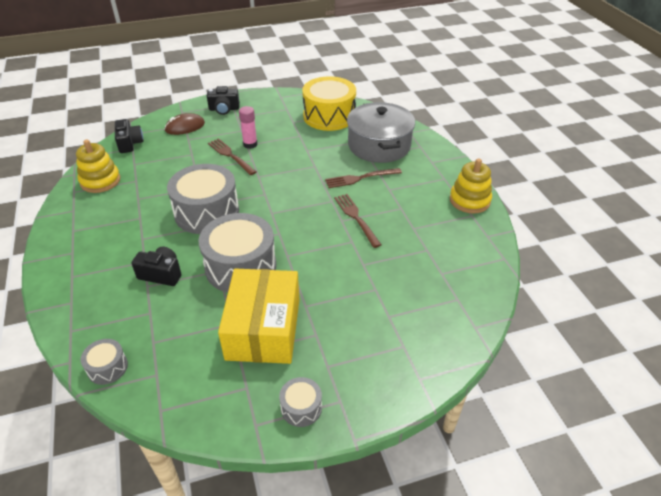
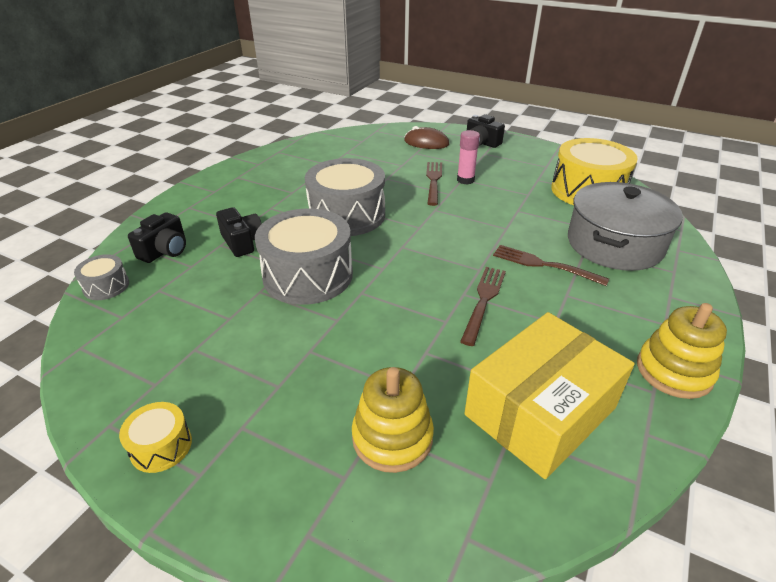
camera: 45 degrees right, 5 degrees down
(100, 181) = (305, 153): yellow stacking toy -> yellow stacking toy (392, 437)
(130, 143) = (365, 137): black camera -> black camera (165, 251)
(263, 328) = (244, 343): yellow box -> yellow box (540, 411)
(301, 408) = (161, 446): grey drum -> yellow drum

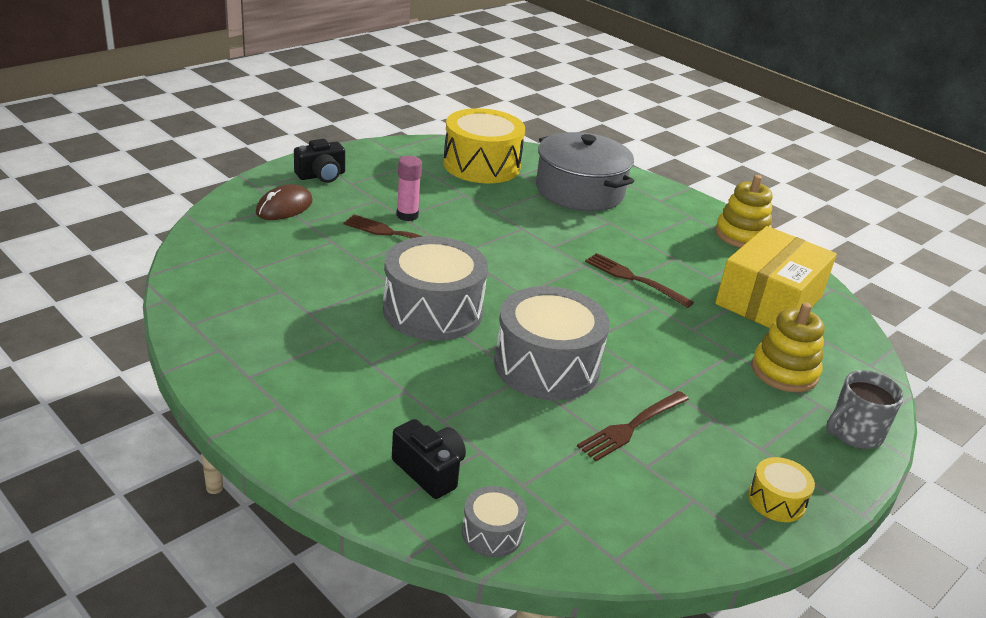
camera: 75 degrees left, 5 degrees down
(242, 242) = (448, 400): black camera -> none
(298, 518) = (854, 433): none -> grey mug
(540, 411) = (769, 300): yellow box -> yellow box turned 60 degrees clockwise
(544, 265) = (594, 233): brown fork -> brown fork (632, 427)

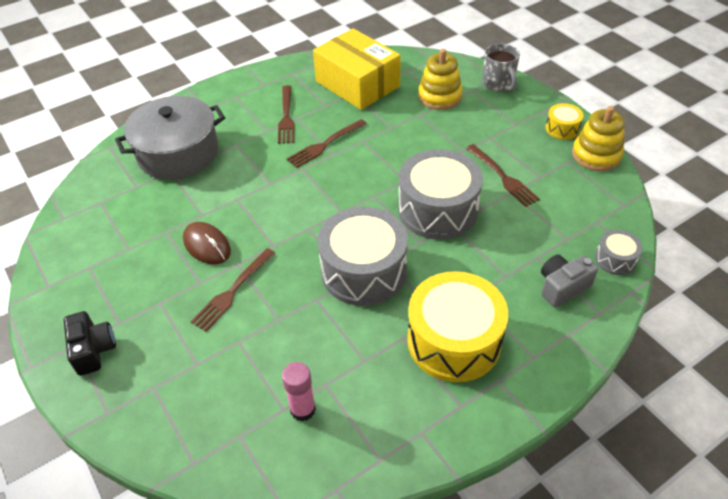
camera: 75 degrees left, 15 degrees up
(284, 207) = (159, 385): brown mouse -> brown mouse (207, 245)
(407, 215) = (198, 279): pink glue stick -> pink glue stick (303, 409)
(429, 471) = (562, 287): black camera -> grey camera
(481, 165) = (108, 214): yellow drum -> yellow drum (454, 341)
(672, 251) = (286, 117): none -> brown fork
(741, 235) = (269, 77): yellow stacking toy -> yellow stacking toy (596, 155)

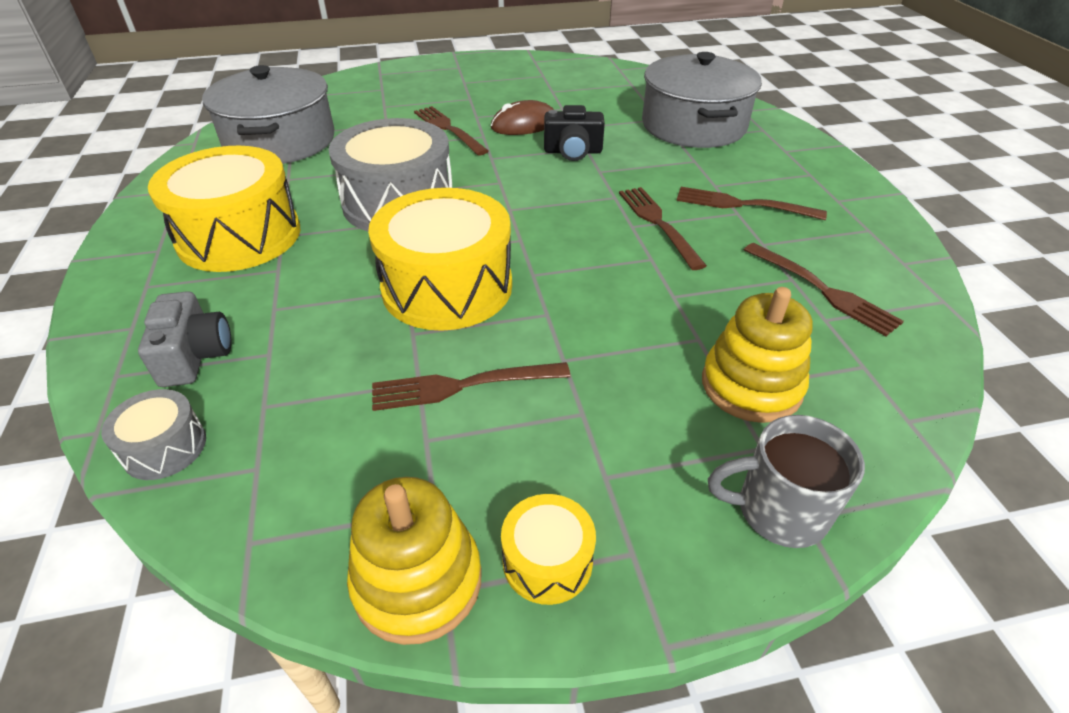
camera: 110 degrees right, 5 degrees down
(93, 350) = (445, 72): black camera -> black camera (573, 151)
(303, 409) = (280, 141): pink glue stick -> grey pot
(357, 84) = (822, 290): yellow box -> brown fork
(438, 210) = (447, 287): grey drum -> yellow drum

